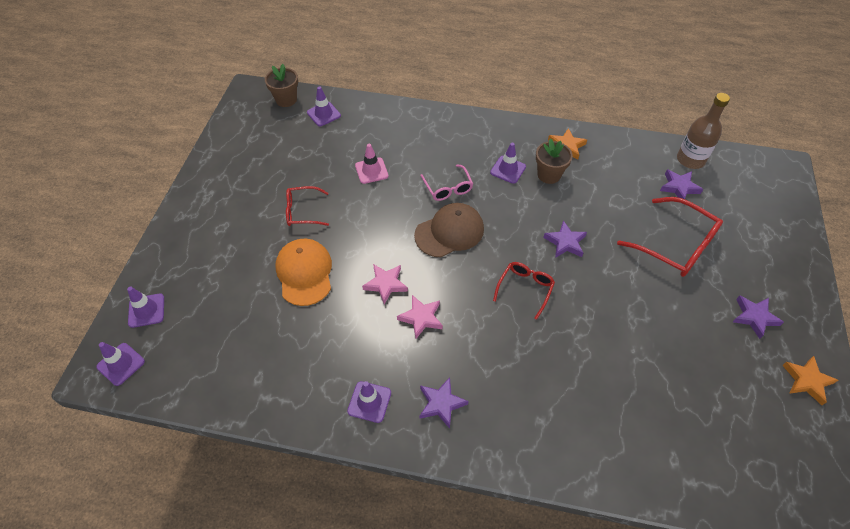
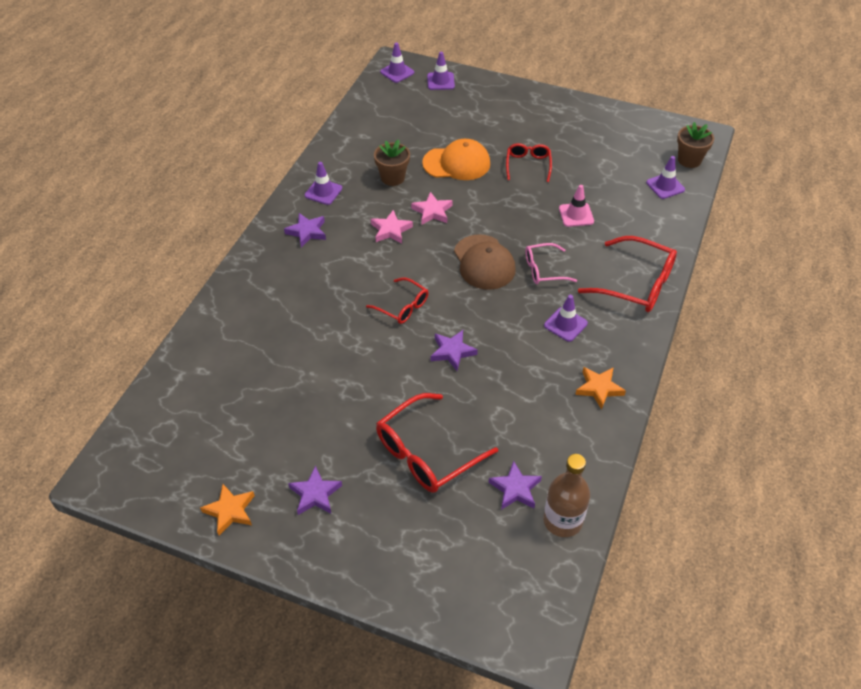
camera: 100 degrees right, 5 degrees down
(449, 129) = (637, 284): none -> red glasses
(549, 175) = (553, 360): brown flower pot -> brown flower pot (392, 178)

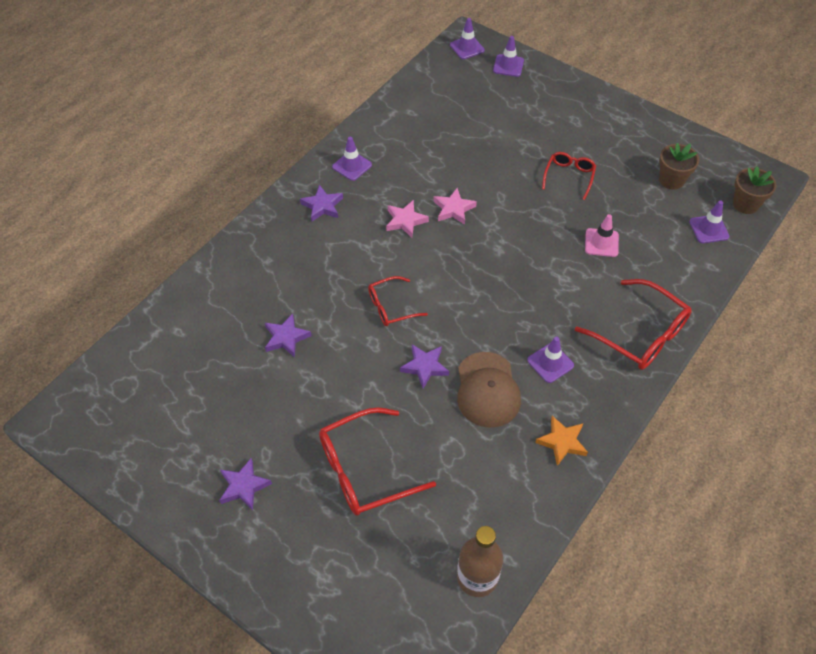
camera: 15 degrees right, 5 degrees up
(230, 511) = (159, 483): orange star -> none
(392, 178) = (425, 164): brown flower pot -> brown flower pot (671, 180)
(403, 307) = (391, 307): red glasses -> red glasses turned 105 degrees clockwise
(456, 163) = (495, 160): orange cap -> none
(484, 262) = (488, 276): brown cap -> brown cap (487, 390)
(515, 489) = (440, 531): purple star -> purple star (286, 338)
(543, 270) = (547, 297): pink glasses -> none

